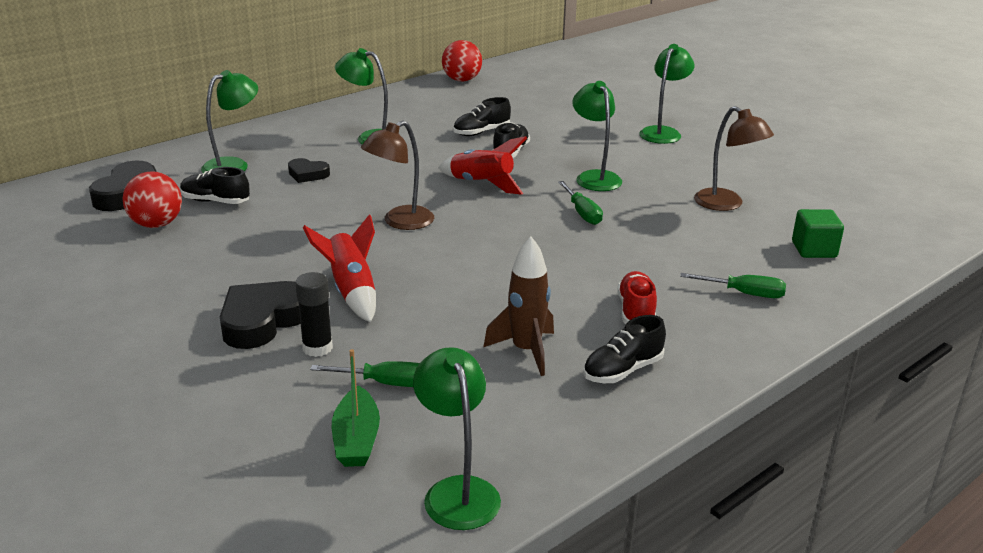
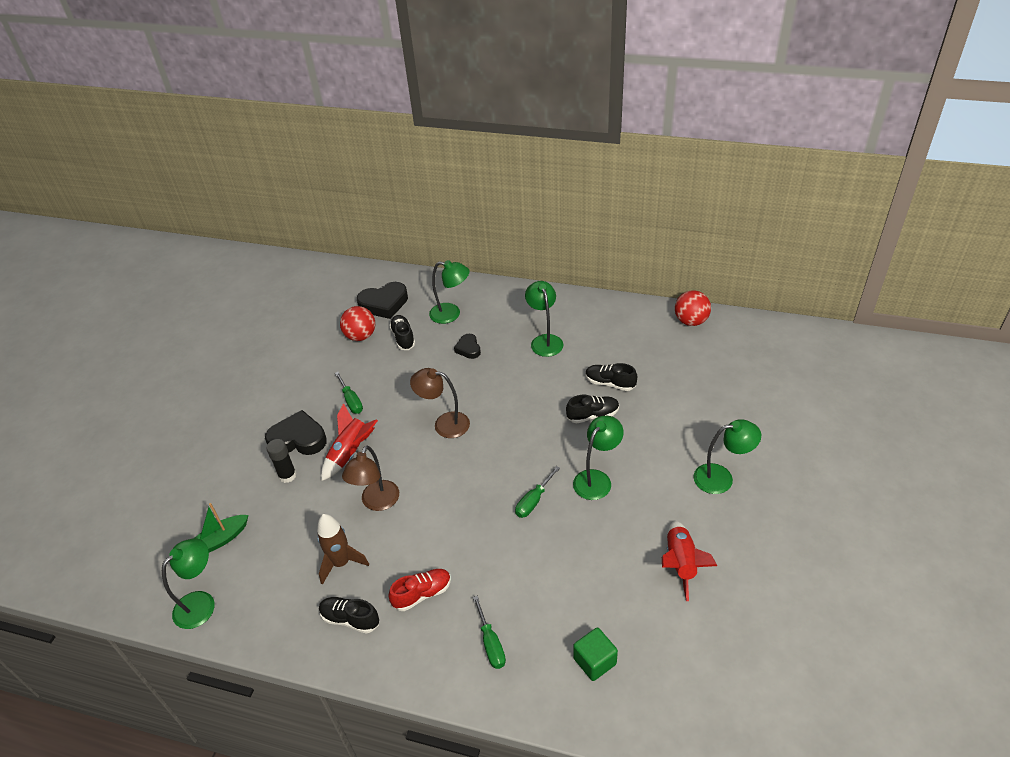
camera: 60 degrees right, 15 degrees up
(385, 383) = (273, 521): green screwdriver -> green screwdriver (351, 400)
(481, 184) = (529, 429): red rocket -> red rocket (680, 563)
(726, 204) = (624, 575): brown lamp -> brown lamp (377, 502)

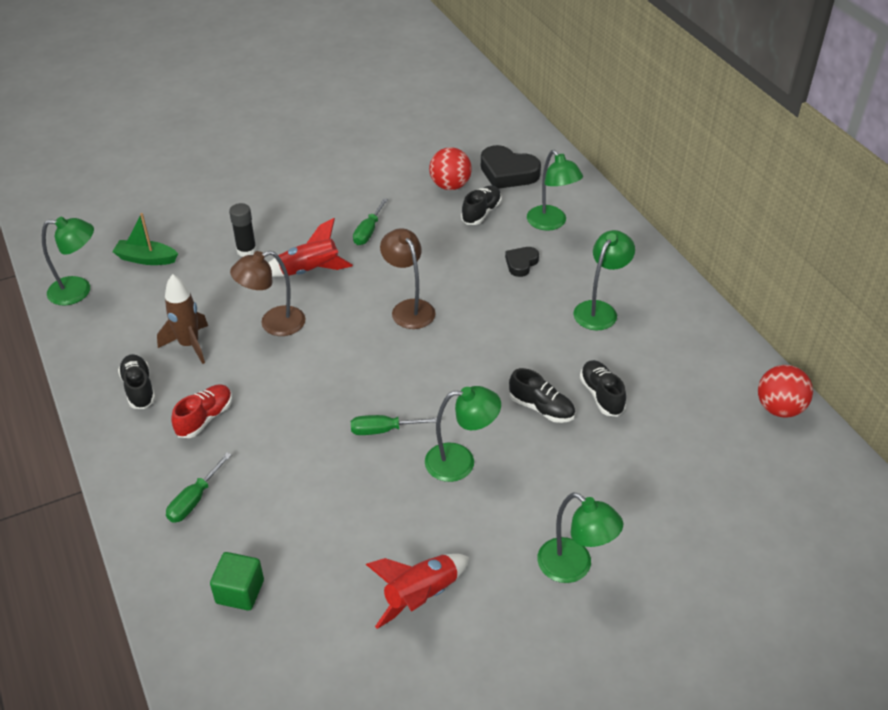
camera: 45 degrees right, 0 degrees up
(298, 439) = (291, 230): black heart -> none
(422, 594) = (205, 418): red shoe -> red shoe turned 75 degrees counterclockwise

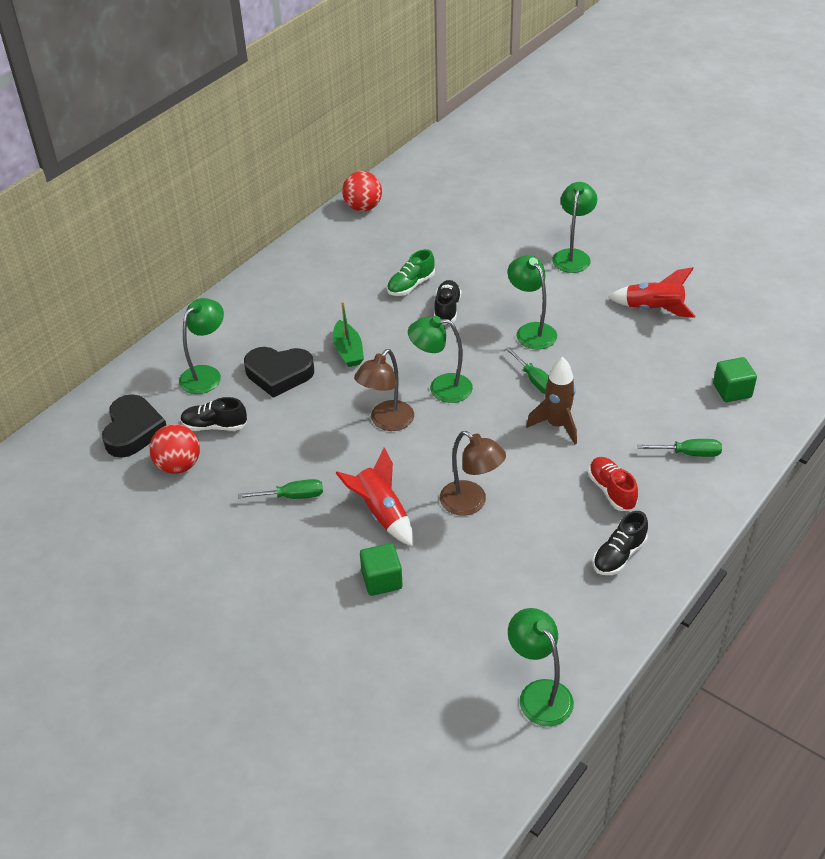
camera: 115 degrees left, 0 degrees up
(146, 259) = (450, 663): green boat -> green boat (348, 351)
(189, 345) = (541, 550): brown rocket -> brown rocket (557, 425)
(205, 418) = (611, 491): red shoe -> red shoe turned 60 degrees clockwise
(246, 251) = (382, 580): black glue stick -> green cube
(521, 263) = (279, 374): black heart -> black heart, size x1.77
(599, 310) = (312, 312): green lamp -> green lamp (441, 387)
(601, 395) = (411, 285): black shoe -> green shoe

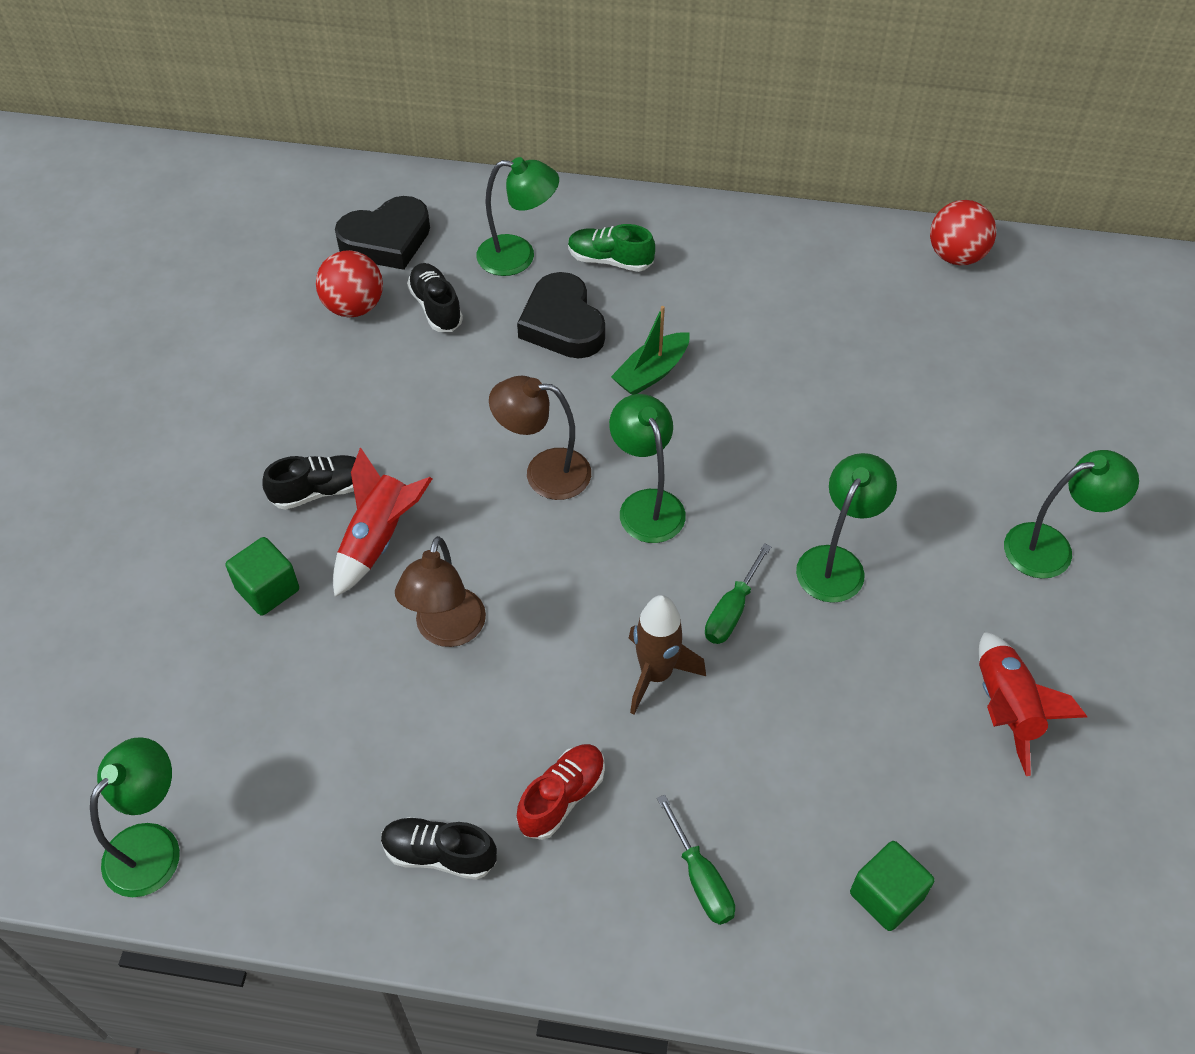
camera: 60 degrees right, 10 degrees up
(292, 496) = (360, 435): green screwdriver -> none
(411, 285) = (831, 380): green shoe -> green shoe (610, 260)
(447, 309) = (810, 443): black shoe -> black shoe (319, 491)

